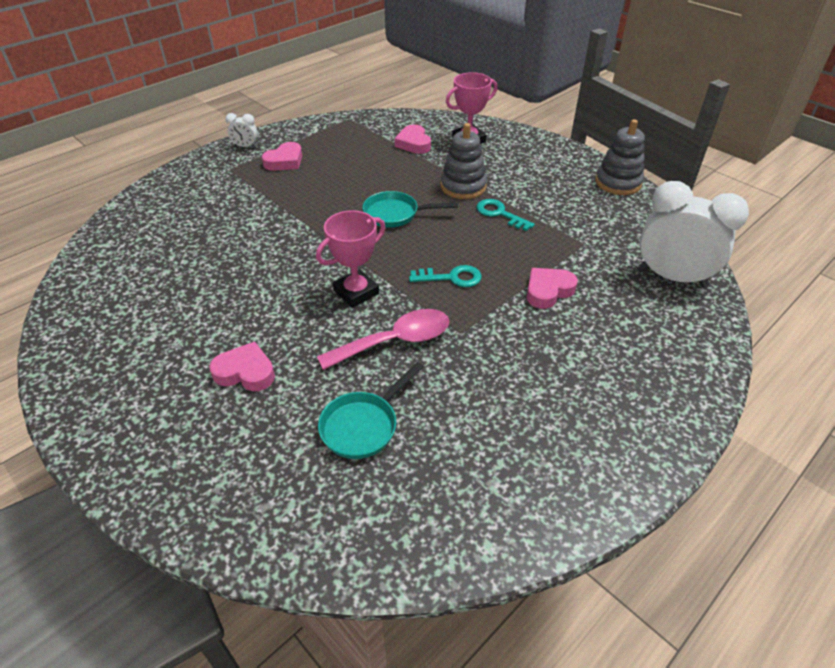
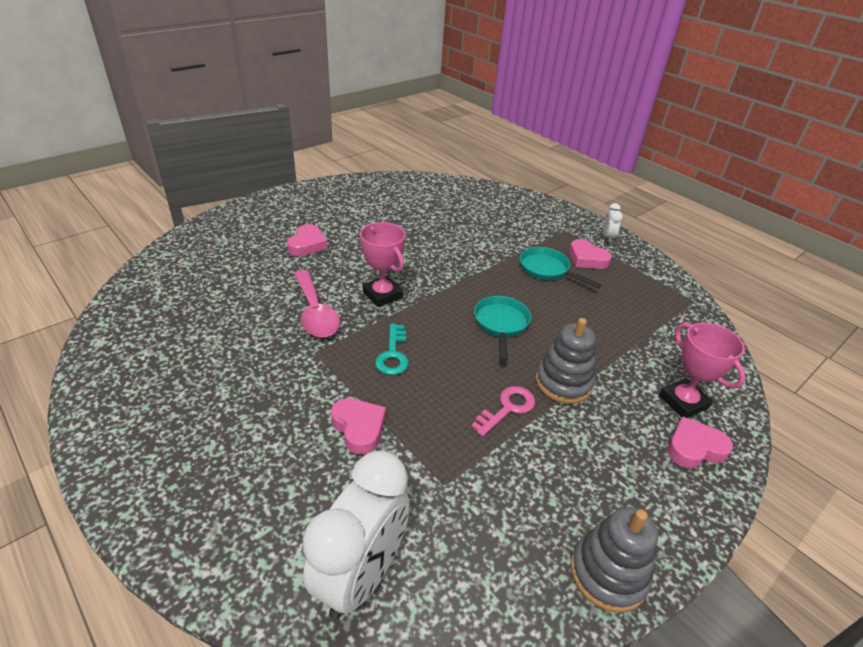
camera: 90 degrees right, 5 degrees down
(363, 425) = (235, 292): turquoise pan -> turquoise pan (547, 270)
(413, 143) = (654, 349): pink heart -> pink heart (694, 448)
(500, 214) = (507, 408): turquoise key -> pink key

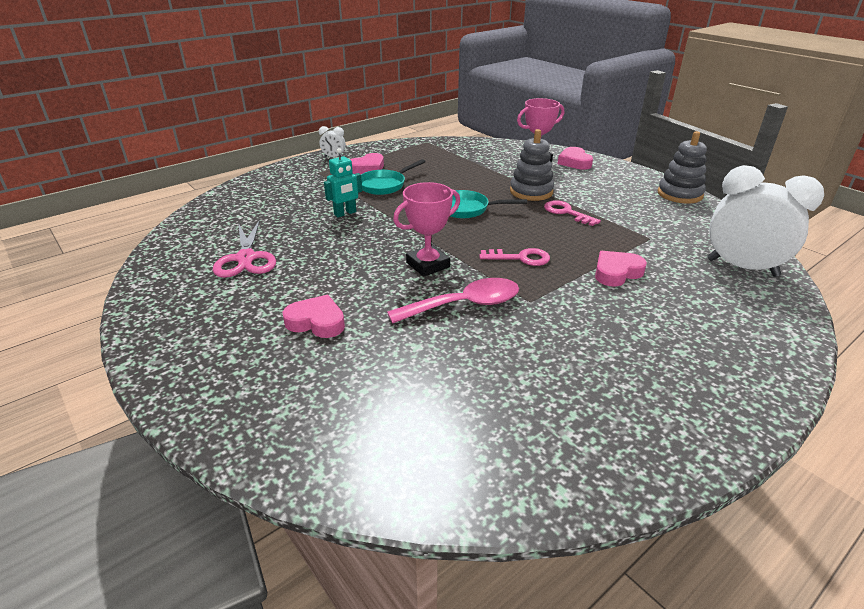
camera: 85 degrees left, 5 degrees down
(393, 354) = (520, 258): turquoise key -> pink key
(396, 211) = (246, 258): none -> pink scissors
(477, 249) = (345, 213): none -> turquoise robot

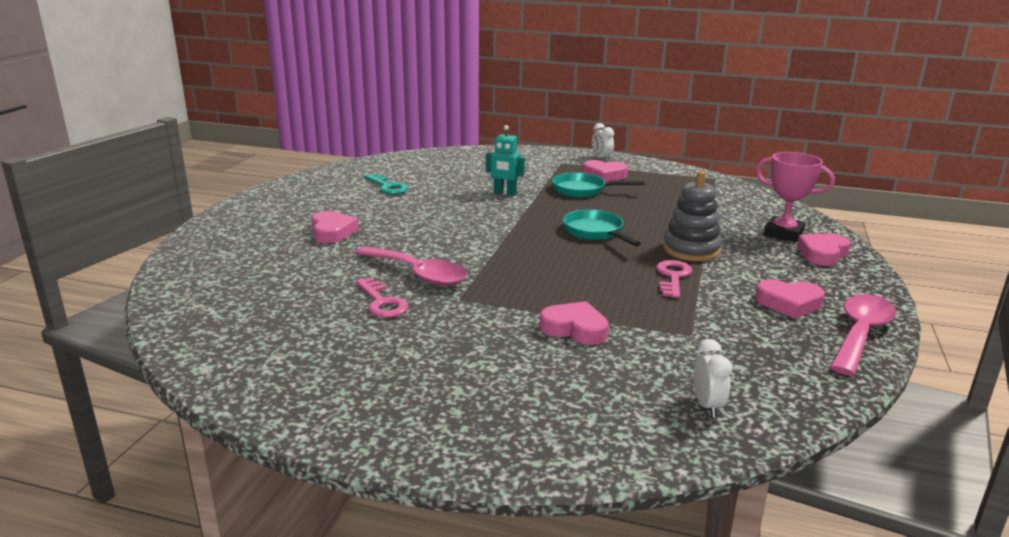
camera: 55 degrees right, 10 degrees down
(246, 258) = (388, 187): pink scissors -> turquoise key
(428, 265) = (464, 244): pink trophy -> none
(520, 258) = (533, 277): pink key -> pink key (382, 302)
(630, 196) = (789, 303): none -> pink heart
(679, 194) = (860, 333): grey stacking toy -> pink spoon
(742, 268) = (707, 406): white clock -> white clock, size x0.44

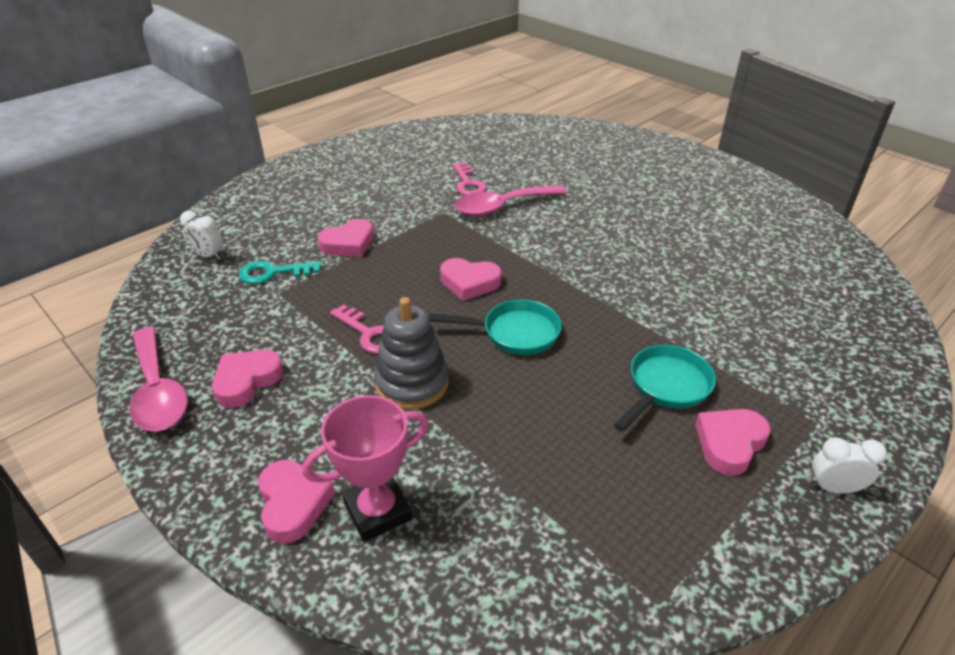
camera: 120 degrees right, 15 degrees up
(332, 232) = (621, 189): pink heart -> pink heart (469, 283)
(382, 302) = (468, 183): pink key -> pink key turned 105 degrees counterclockwise
(388, 187) = (742, 241): turquoise key -> turquoise key (273, 273)
(505, 193) = (685, 314): turquoise robot -> none

